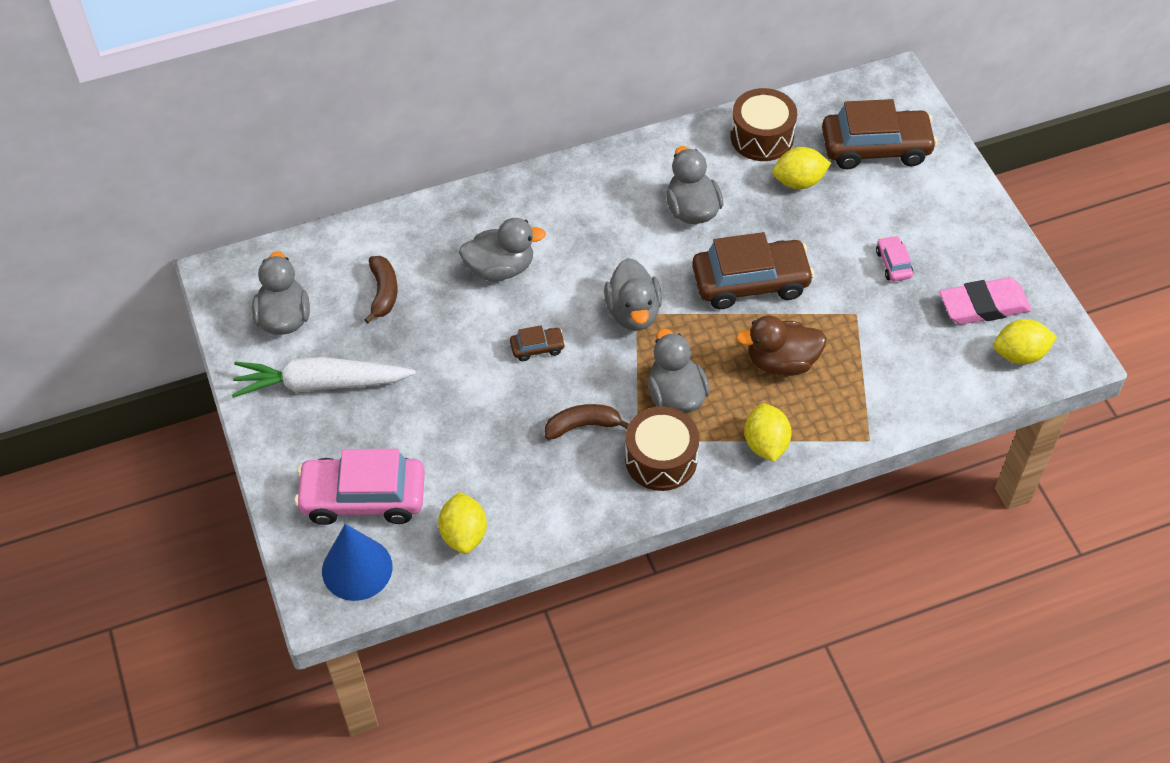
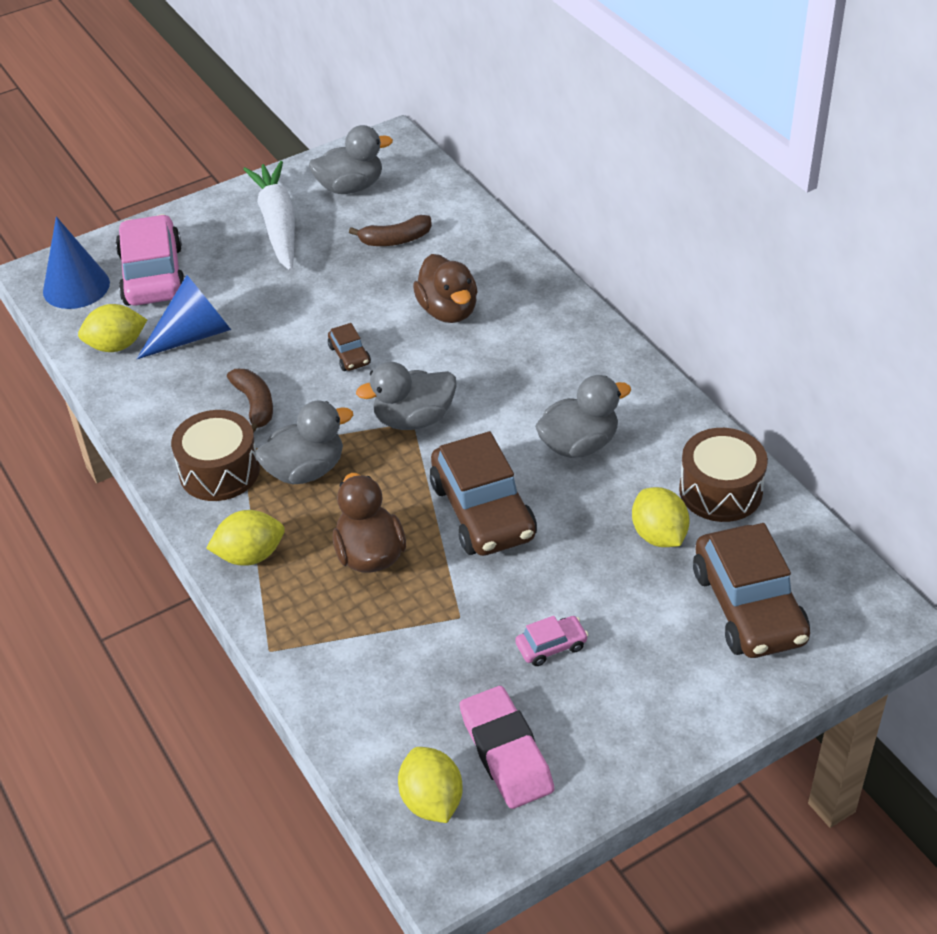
camera: 80 degrees right, 10 degrees down
(469, 467) = (193, 335): none -> blue cone
(500, 268) = (448, 311): grey duck -> brown duck

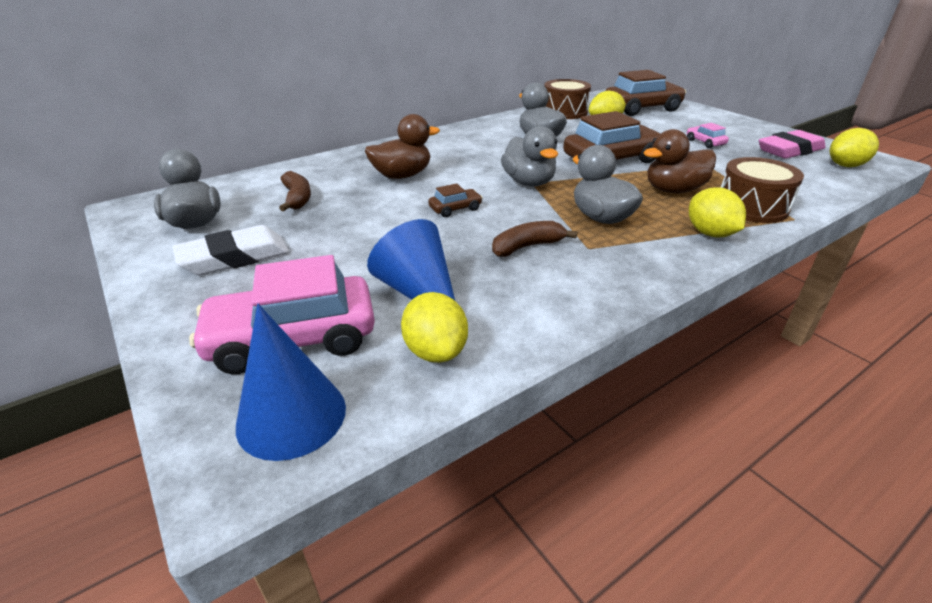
camera: 95 degrees left, 10 degrees down
(219, 471) = (621, 257): brown drum -> brown drum (751, 207)
(278, 224) = (234, 257): white carrot -> white eraser

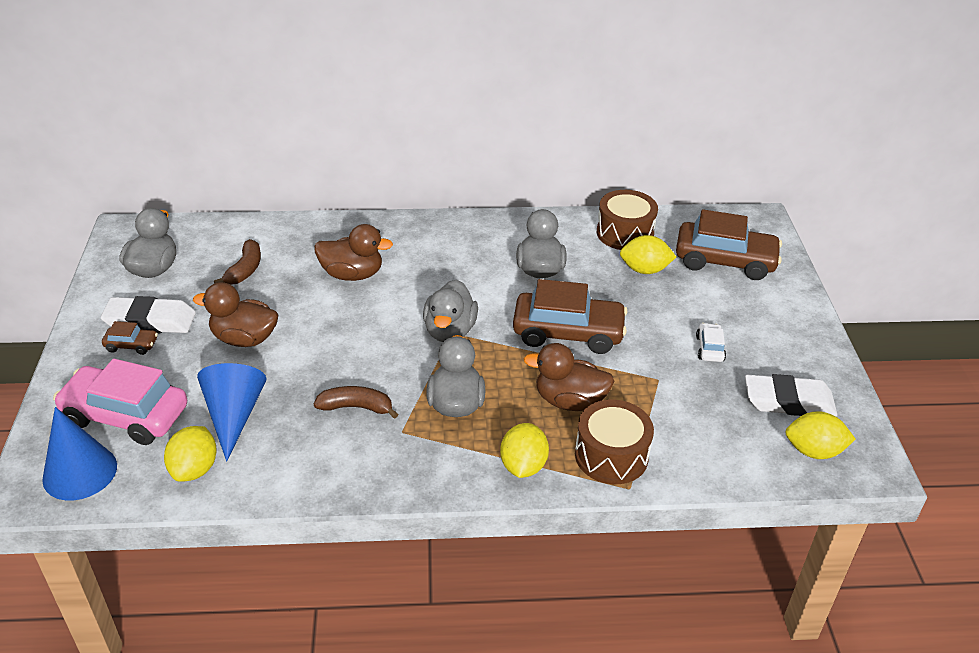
camera: 30 degrees right, 5 degrees up
(356, 239) = (244, 339): none -> brown duck
(455, 209) = (350, 338): brown car -> brown car (131, 345)
(705, 142) = (709, 348): pink car -> white car
(789, 150) = (788, 401): pink eraser -> white eraser

